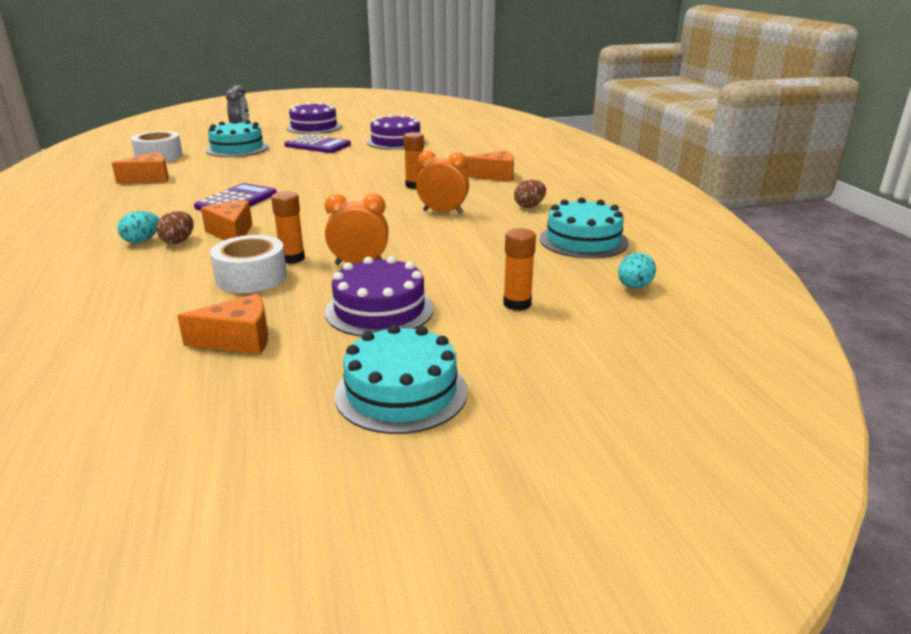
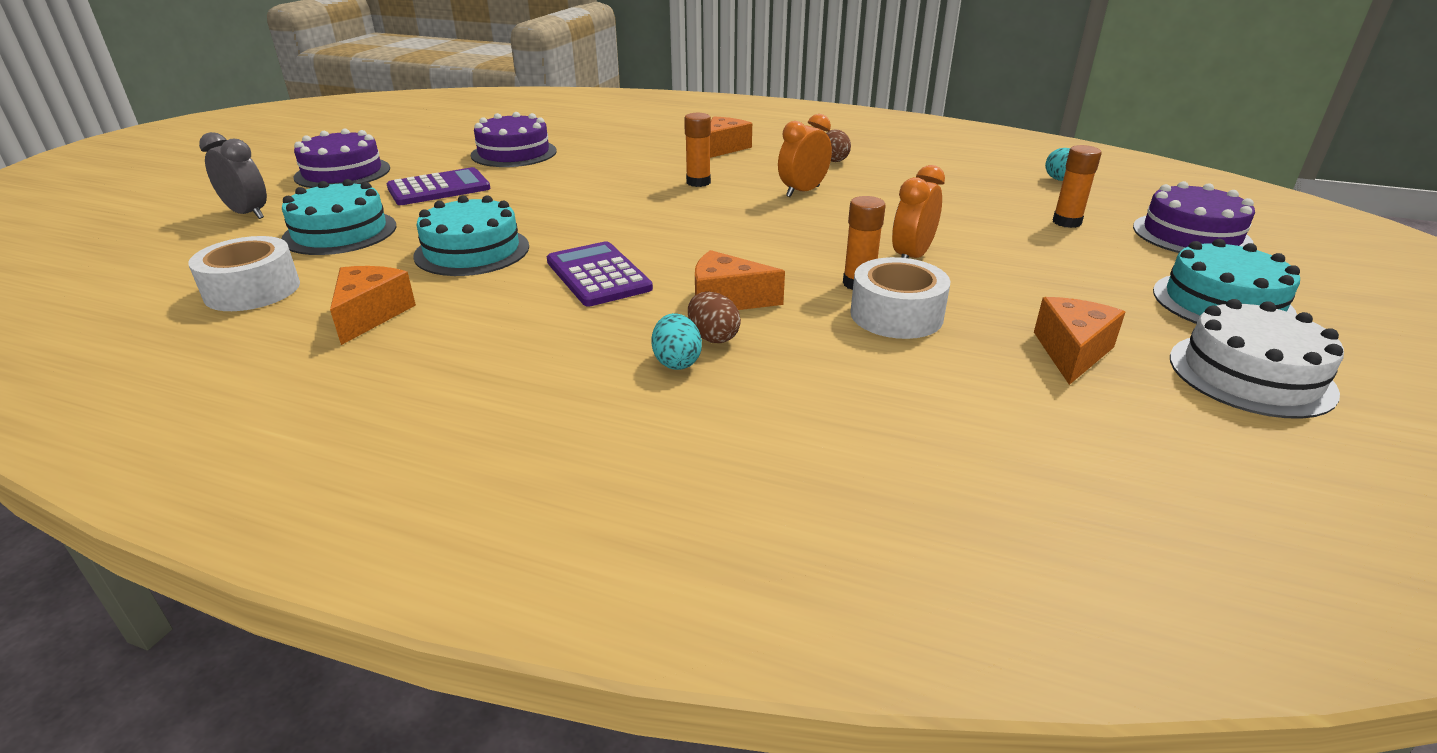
camera: 55 degrees left, 5 degrees up
(253, 416) = (1250, 374): none -> white cake
(379, 310) = (1041, 274): purple cake -> purple cake (1191, 235)
(583, 240) = (946, 167): turquoise cake -> turquoise cake (472, 251)

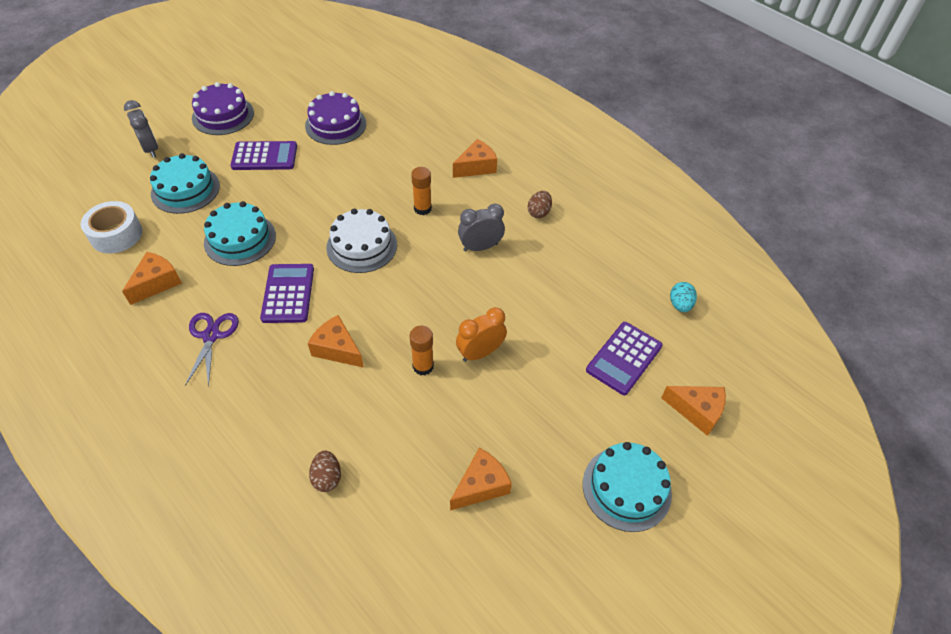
camera: 25 degrees right, 20 degrees up
(519, 337) = (211, 336): none -> purple scissors
(676, 362) = (270, 393): turquoise egg -> none
(713, 337) = (303, 380): brown egg -> brown egg (327, 477)
(802, 191) = (480, 247): orange clock -> grey clock
(896, 315) = (416, 406): white tape -> none
(1066, 222) = (624, 358): orange glue stick -> purple calculator
(1191, 235) = (696, 411): purple cake -> orange cheese
(1250, 374) = (562, 554): white cake -> white cake (362, 246)

